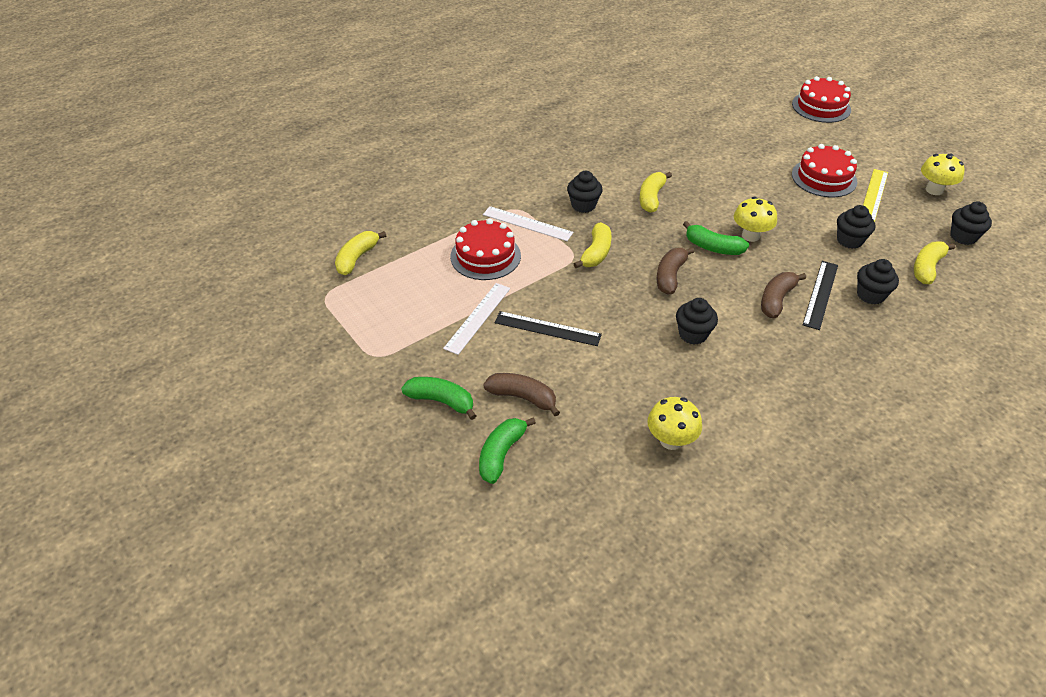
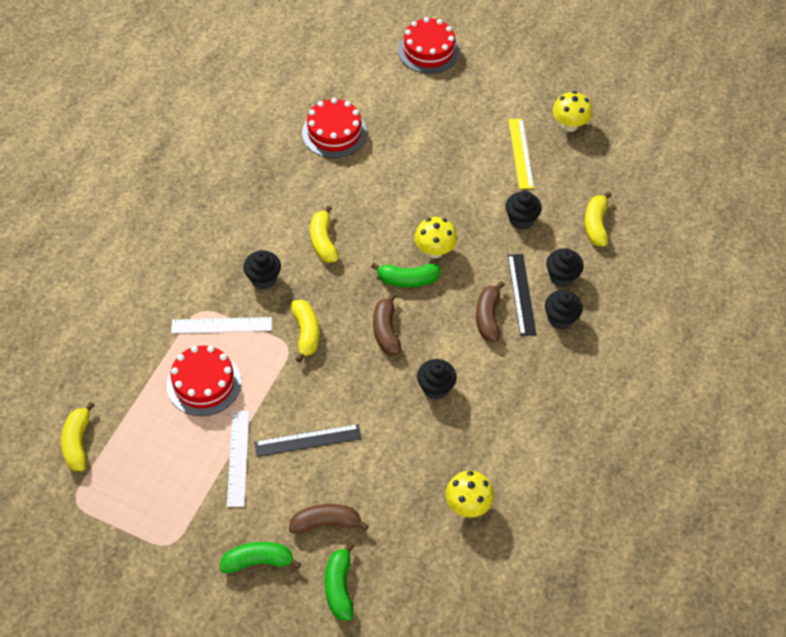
camera: 30 degrees left, 10 degrees up
(824, 178) = (469, 149): red cake -> red cake (334, 133)
(963, 237) = (612, 174): black cupcake -> black cupcake (560, 318)

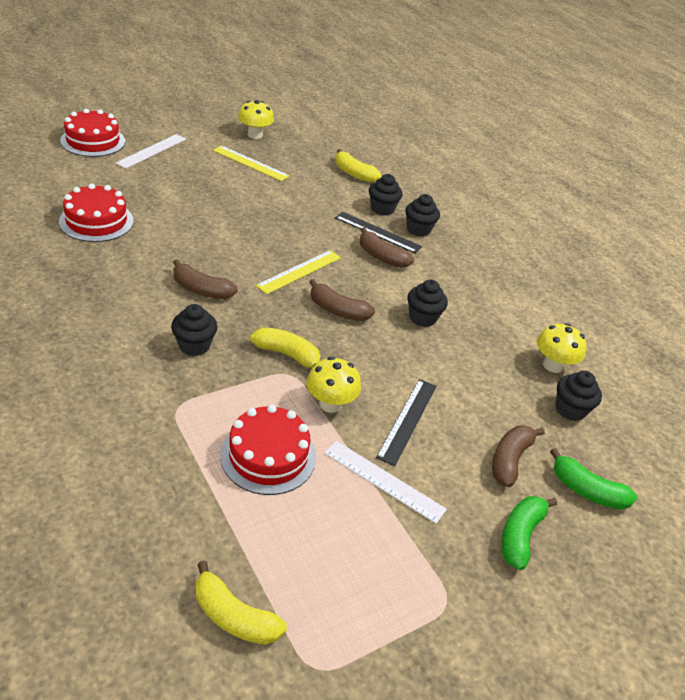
camera: 60 degrees left, 15 degrees down
(221, 325) = (213, 403): white ruler -> white ruler (152, 151)
(323, 241) = (201, 290): yellow banana -> brown banana
(408, 280) = (299, 271): green banana -> yellow ruler
(434, 251) = (288, 244): yellow mushroom -> yellow mushroom (330, 404)
(521, 219) = (310, 195): black cupcake -> black cupcake (570, 409)

